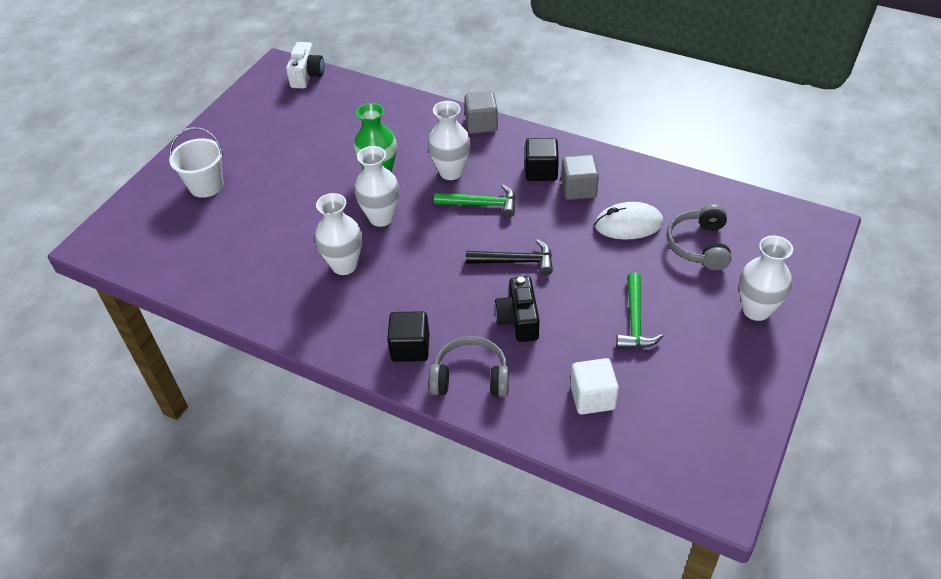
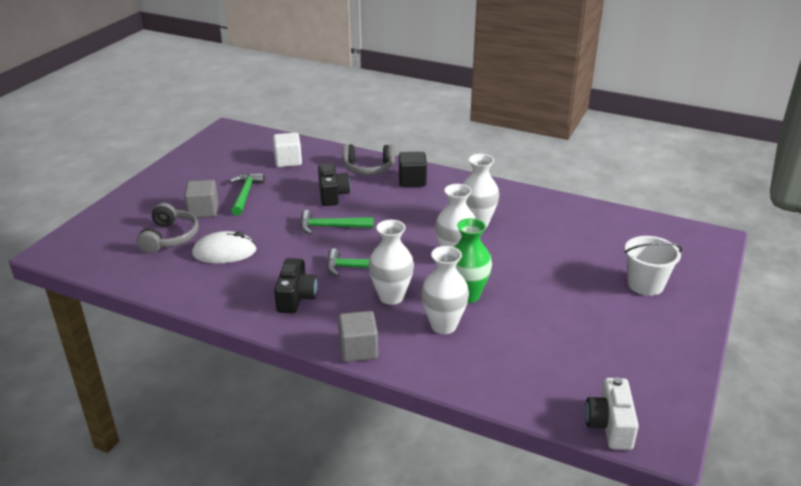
camera: 175 degrees right, 15 degrees down
(515, 261) = (331, 227): black hammer -> green hammer
(541, 171) = (296, 297): black cube -> black camera
(578, 189) = (261, 281): grey cube -> grey cube (203, 211)
(756, 310) = (151, 200): white vase -> white vase (443, 325)

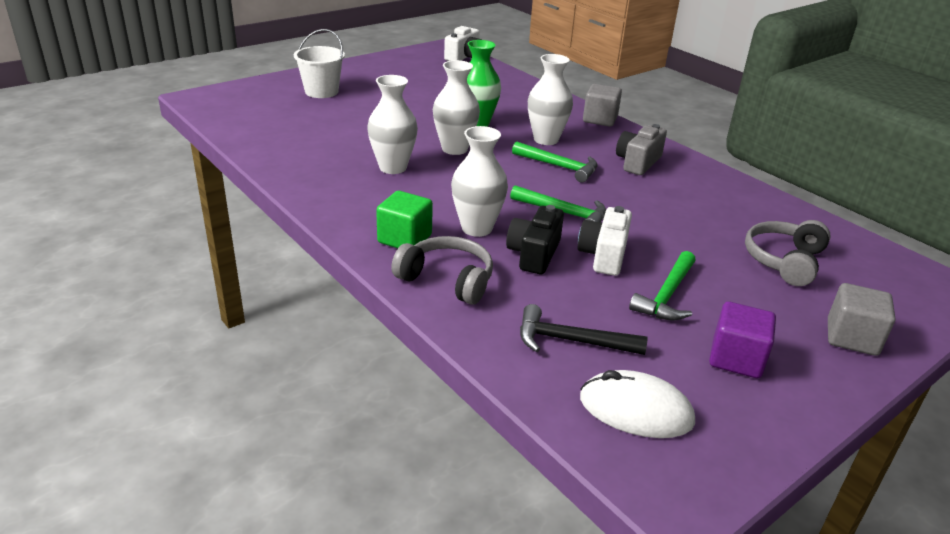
camera: 155 degrees left, 0 degrees up
(203, 211) = (737, 287): grey cube -> grey cube (851, 338)
(204, 175) = (736, 359): none -> purple cube
(224, 252) = (708, 222): white mouse -> white mouse (635, 410)
(288, 161) = (571, 341): white cube -> black hammer
(290, 206) = (603, 255): none -> white camera
(296, 297) = (638, 162): black camera -> grey camera
(412, 181) = (404, 239): black cube -> green cube
(443, 325) = (518, 114): white vase -> white vase (477, 228)

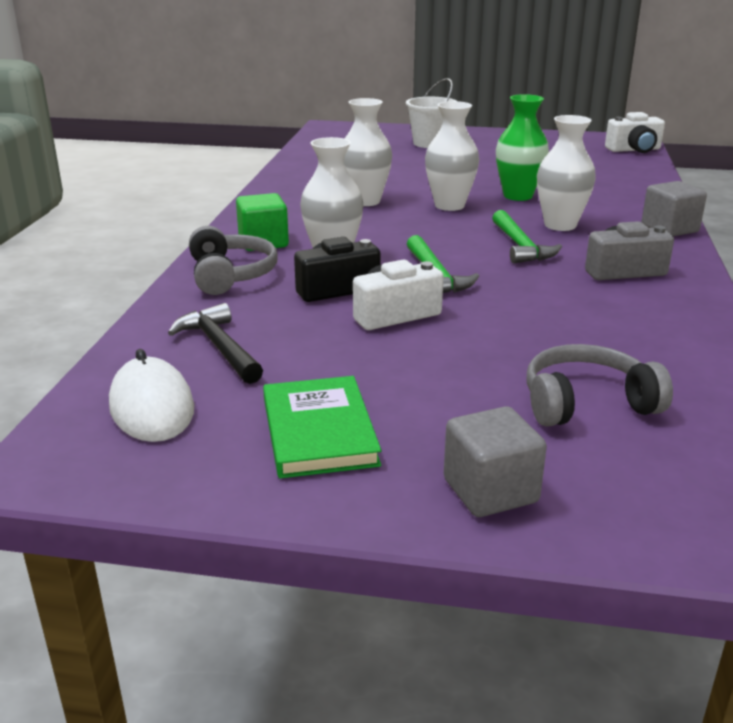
camera: 50 degrees right, 5 degrees down
(667, 295) = (377, 363): green hammer -> none
(736, 359) = (319, 431): purple cube -> green book

